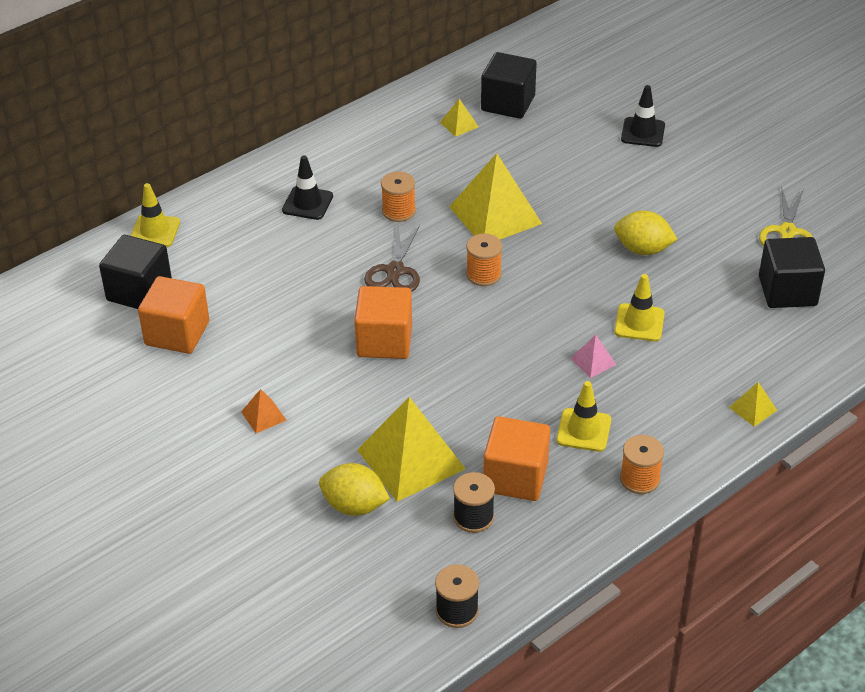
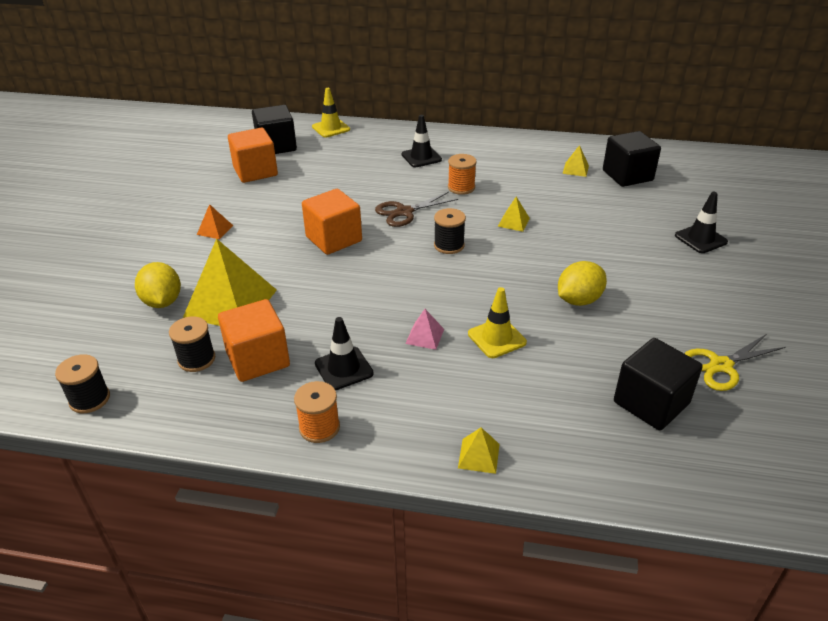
camera: 50 degrees right, 5 degrees down
(483, 274) = (449, 245): orange spool -> black spool
(495, 215) = (513, 222): yellow pyramid -> yellow pyramid, size x0.44
(583, 430) = (344, 368): yellow traffic cone -> black traffic cone
(643, 249) = (578, 300): yellow lemon -> yellow lemon turned 75 degrees clockwise

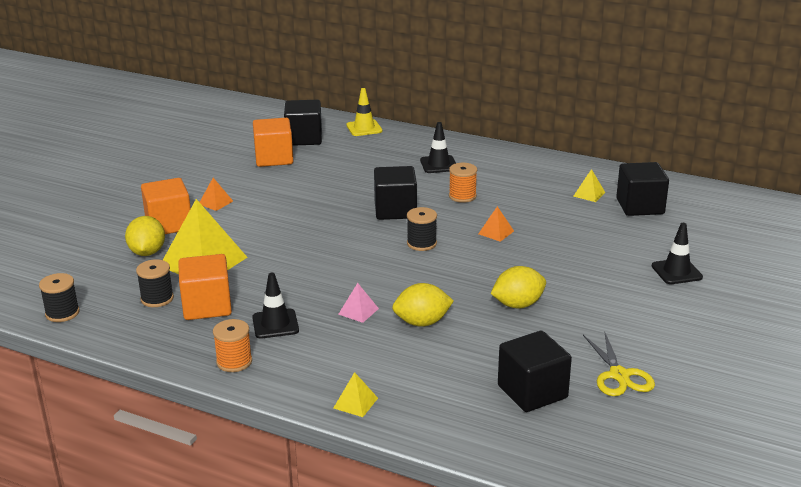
camera: 15 degrees right, 10 degrees down
(334, 239) = (318, 224): orange cube -> orange cube (169, 224)
(404, 212) = (395, 210): brown scissors -> black cube
(496, 338) = (422, 322): yellow traffic cone -> yellow lemon
(513, 222) = (496, 232): yellow pyramid -> orange pyramid
(720, 366) = (619, 375): yellow scissors -> yellow scissors turned 90 degrees counterclockwise

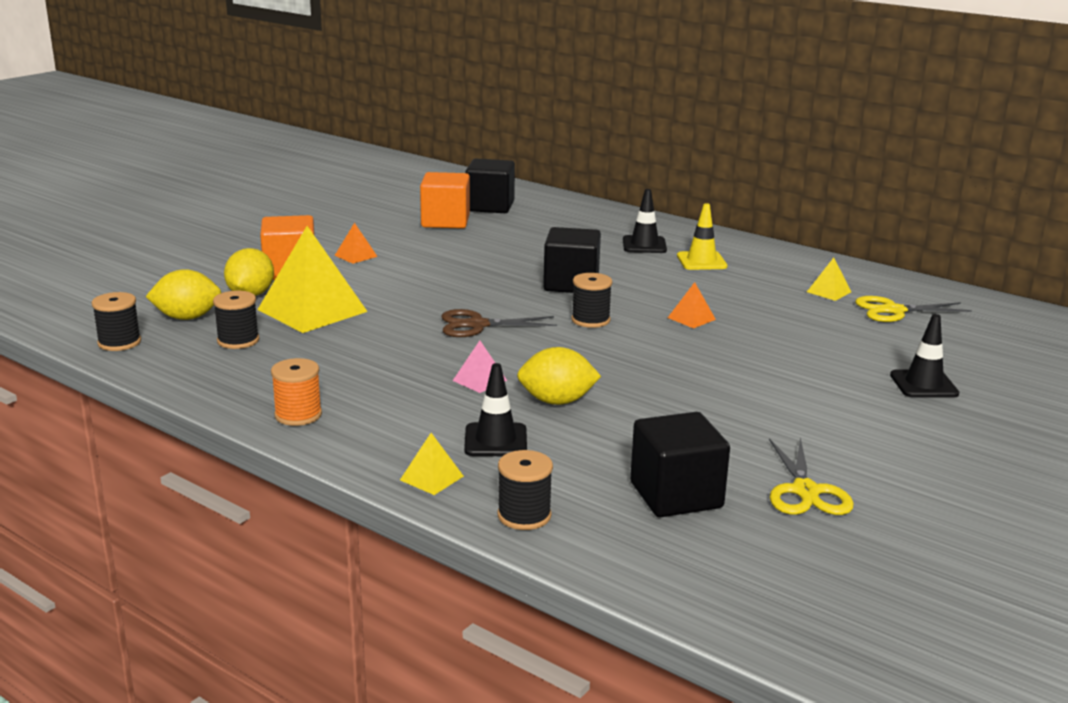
camera: 10 degrees right, 5 degrees down
(207, 306) = (294, 354): orange cube -> none
(275, 324) = (368, 382): black traffic cone -> black traffic cone (495, 440)
(337, 259) = (477, 325): none -> brown scissors
(364, 128) = (566, 203): yellow traffic cone -> yellow traffic cone (701, 261)
(433, 424) = (524, 515): none -> black spool
(462, 196) = (662, 278): orange spool -> none
(518, 304) = (692, 396): yellow lemon -> yellow lemon (187, 318)
(640, 206) = (893, 311): black cube -> yellow scissors

